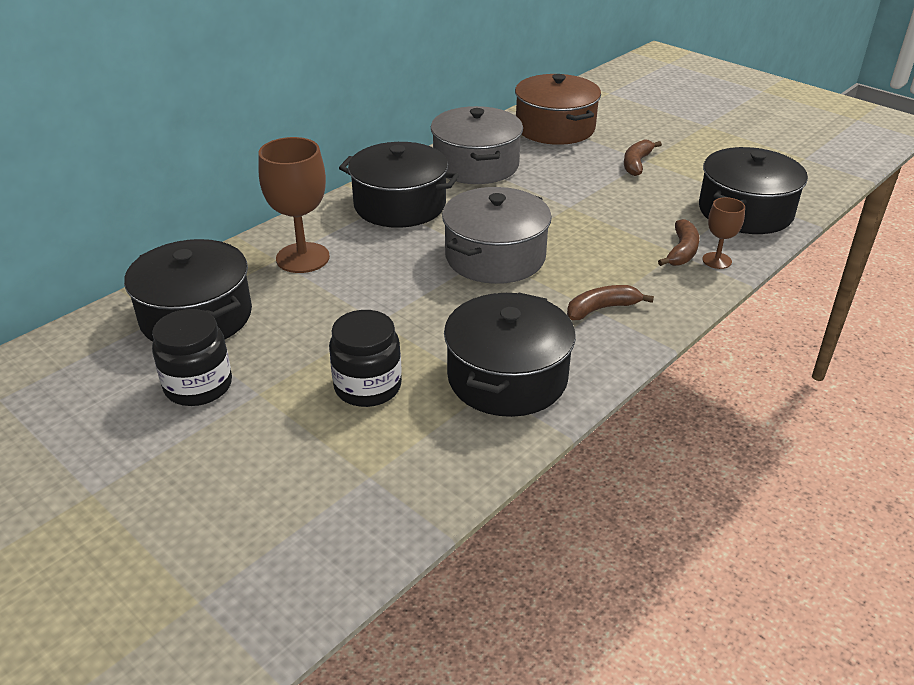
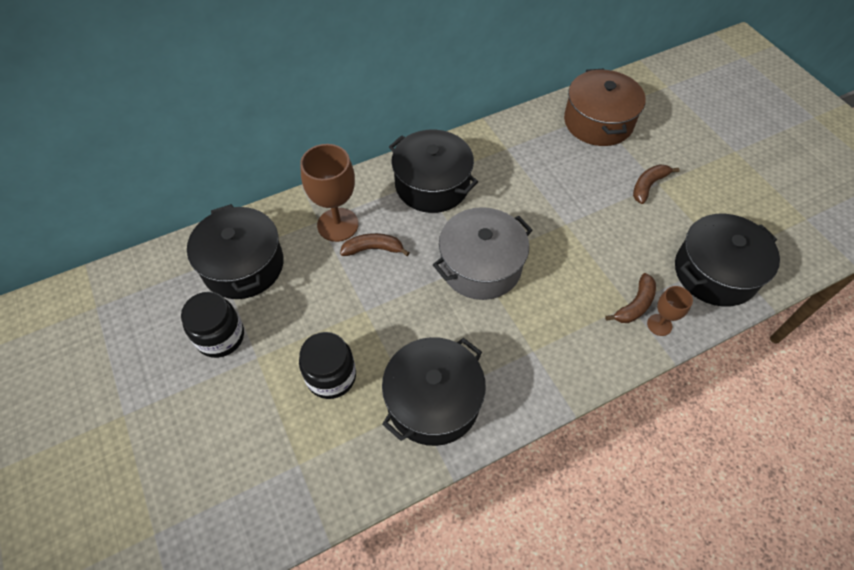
camera: 20 degrees right, 20 degrees up
(476, 165) = (512, 152): grey pot -> none
(601, 309) = (538, 351): brown banana -> brown banana (373, 249)

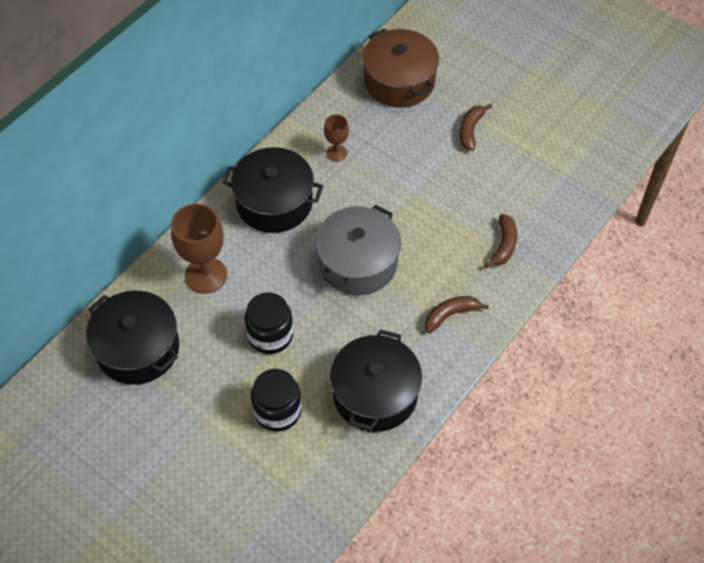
camera: 25 degrees left, 0 degrees up
(220, 337) = (157, 419): black jar -> black jar (270, 335)
(373, 249) = (252, 285): brown banana -> brown banana (450, 315)
(659, 325) = (530, 254): brown goblet -> brown goblet (336, 153)
(715, 272) = (557, 190): black pot -> none

